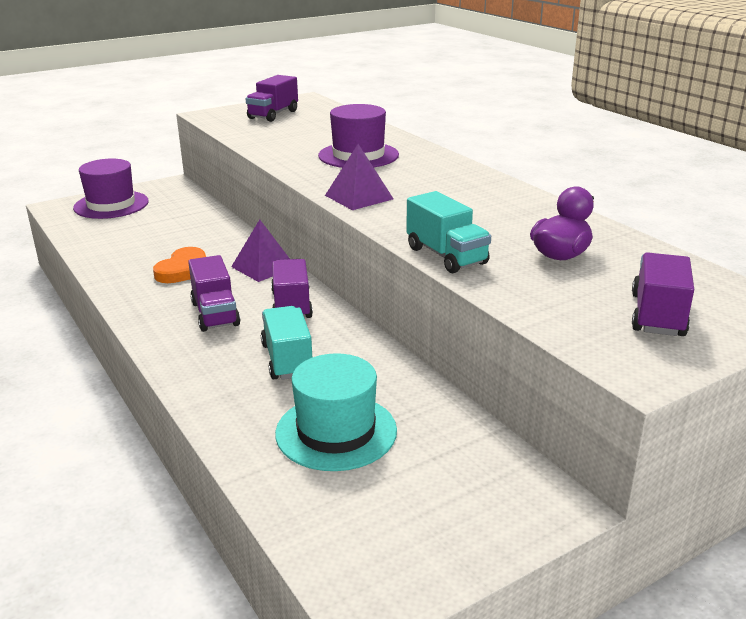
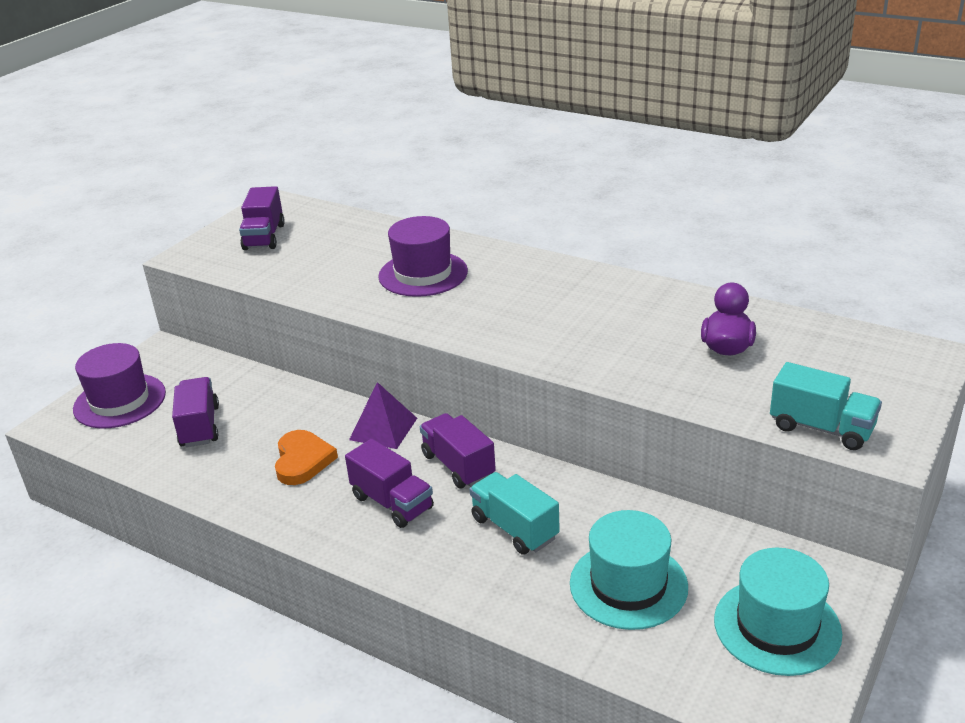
camera: 25 degrees left, 5 degrees up
(358, 197) = (483, 331): purple pyramid -> none
(439, 515) = (777, 626): none -> turquoise hat
(446, 256) = (635, 380): turquoise truck -> turquoise truck (821, 428)
(657, 315) = (853, 388): purple truck -> purple truck (200, 426)

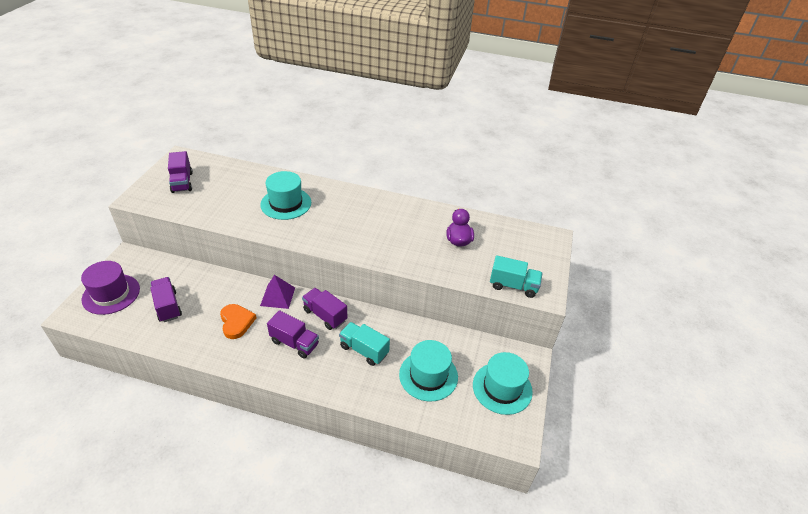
camera: 20 degrees left, 10 degrees up
(423, 274) = (286, 203): purple hat -> turquoise hat

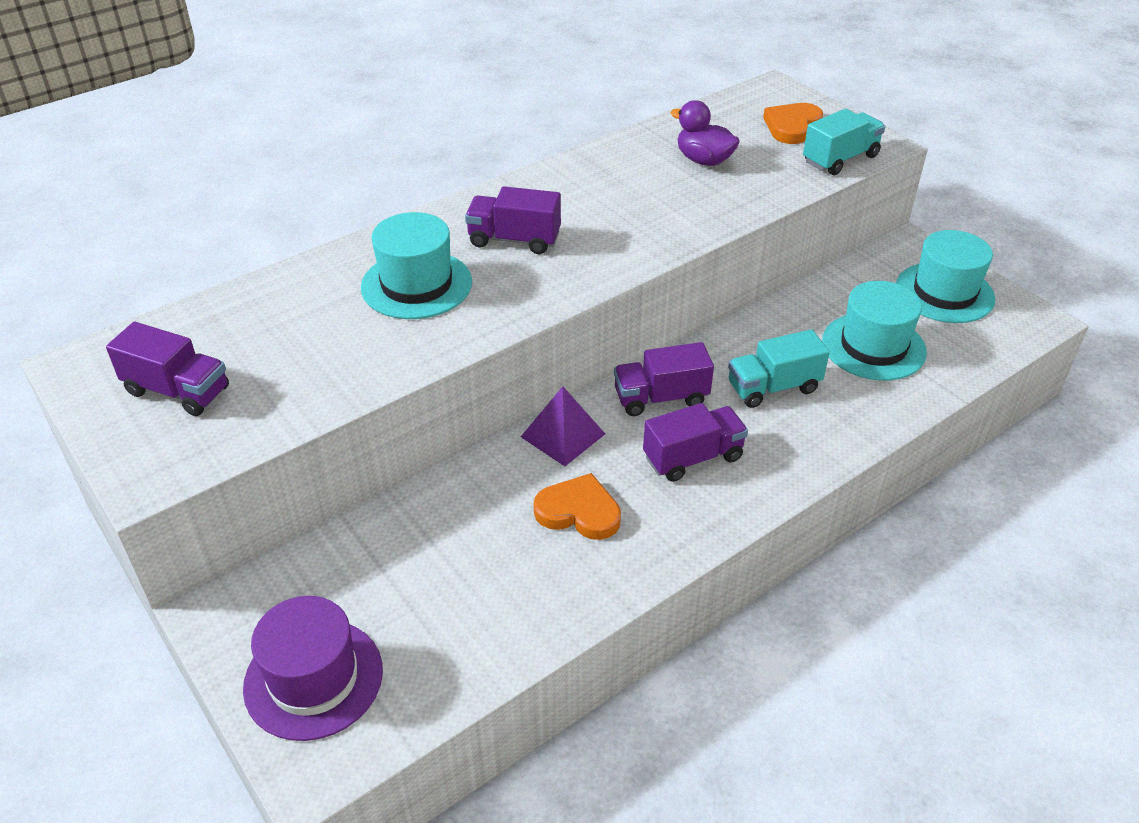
camera: 50 degrees left, 0 degrees up
(168, 306) = (443, 595): purple truck -> purple truck (514, 240)
(524, 257) = (792, 126): none -> orange heart

